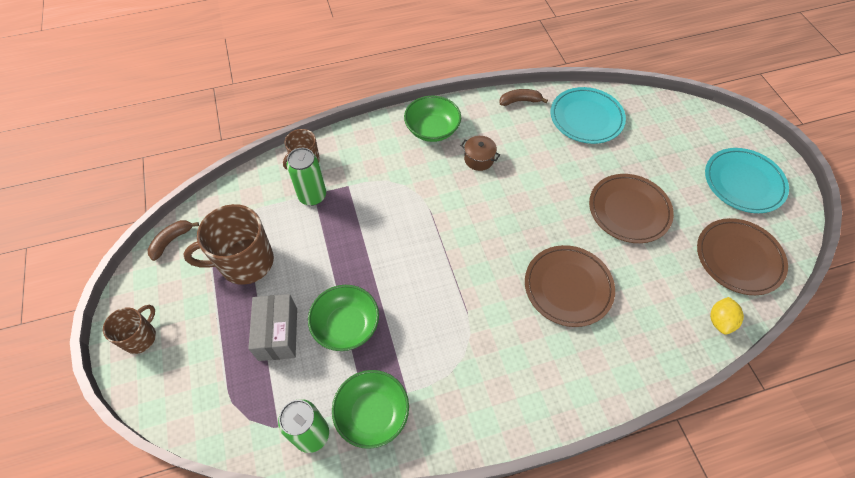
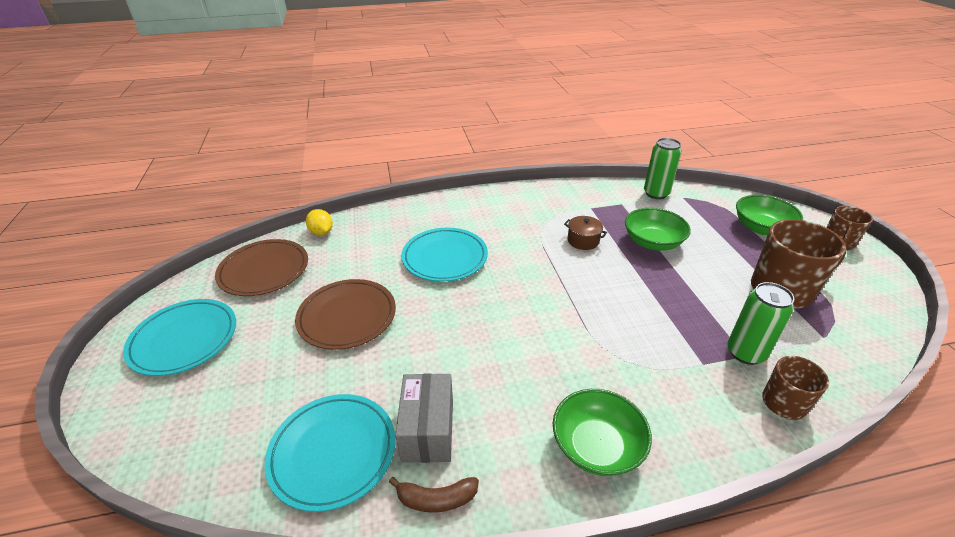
camera: 175 degrees left, 20 degrees down
(171, 241) = (887, 313): brown banana -> none
(278, 334) = (712, 240): grey box -> grey box (428, 430)
(372, 414) = (614, 200): green bowl -> green bowl (761, 228)
(479, 159) = (522, 390): brown pot -> brown pot (583, 241)
(568, 287) = (445, 258): brown plate -> turquoise plate
(720, 321) = (321, 232): yellow lemon -> yellow lemon turned 60 degrees counterclockwise

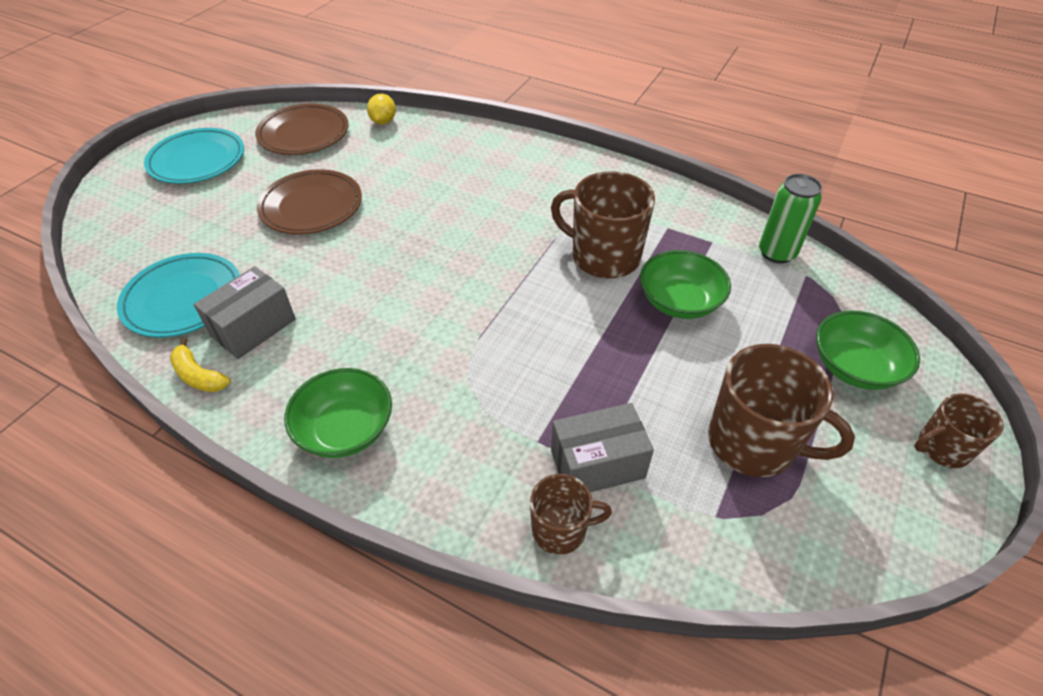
camera: 40 degrees right, 10 degrees up
(436, 499) = (199, 376): brown banana -> yellow banana
(445, 258) = (449, 199): turquoise plate -> none
(583, 241) = (604, 256): brown pot -> brown mug
(745, 353) = (597, 464): green can -> grey box

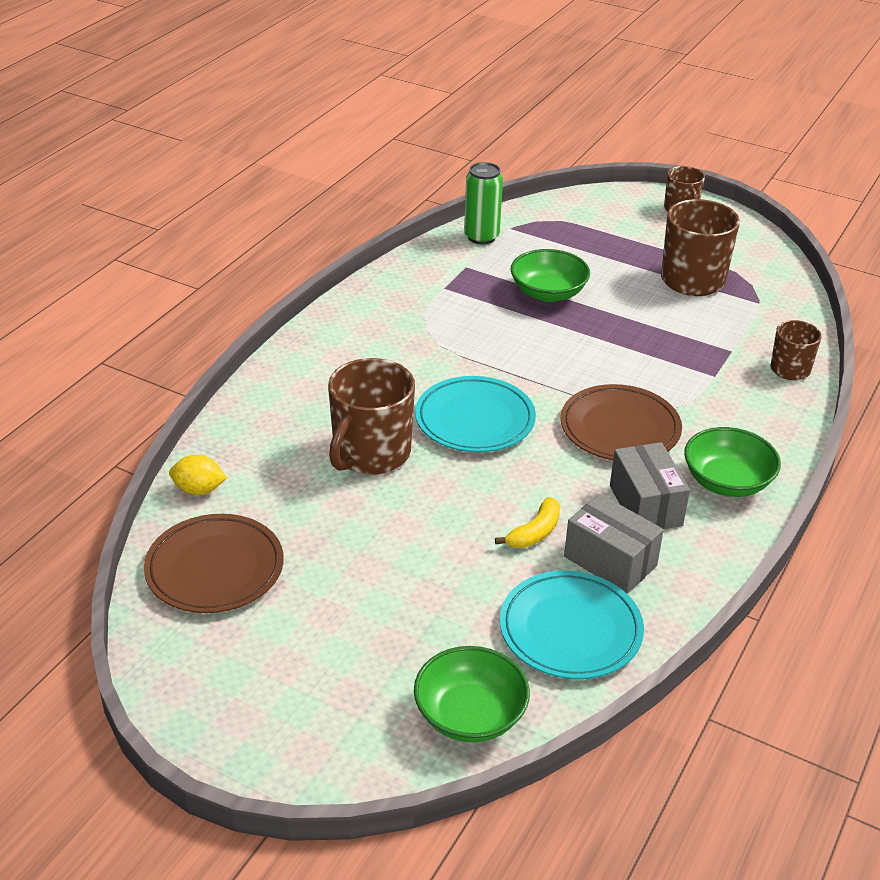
camera: 90 degrees left, 10 degrees down
(197, 160) = (268, 680): turquoise plate -> turquoise plate (475, 419)
(199, 376) = (683, 592): yellow banana -> yellow banana (535, 532)
(311, 206) = (393, 540): brown plate -> brown plate (620, 428)
(597, 464) = (729, 348): grey box -> grey box (645, 505)
(604, 256) = (488, 327): brown mug -> brown mug (371, 453)
(854, 367) = (613, 226): green bowl -> green bowl (470, 715)

